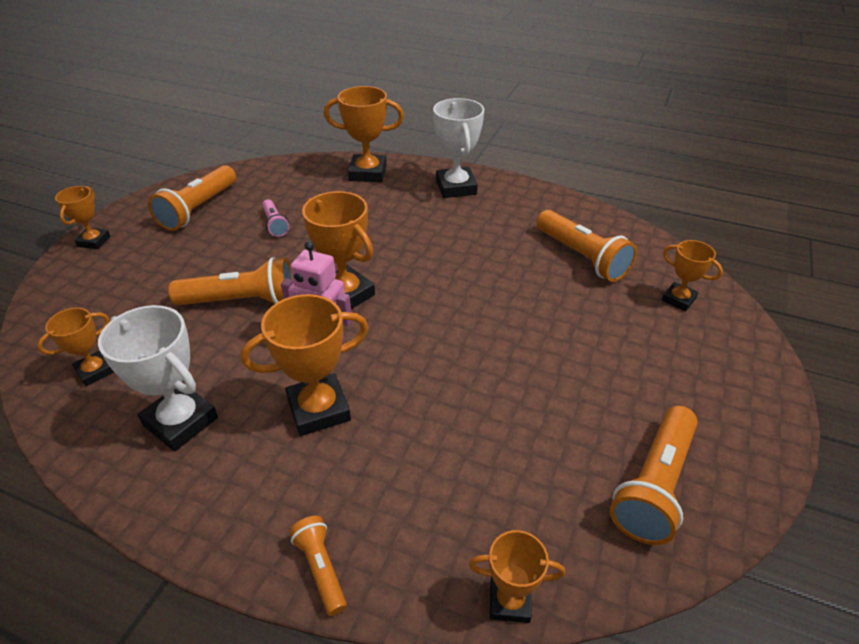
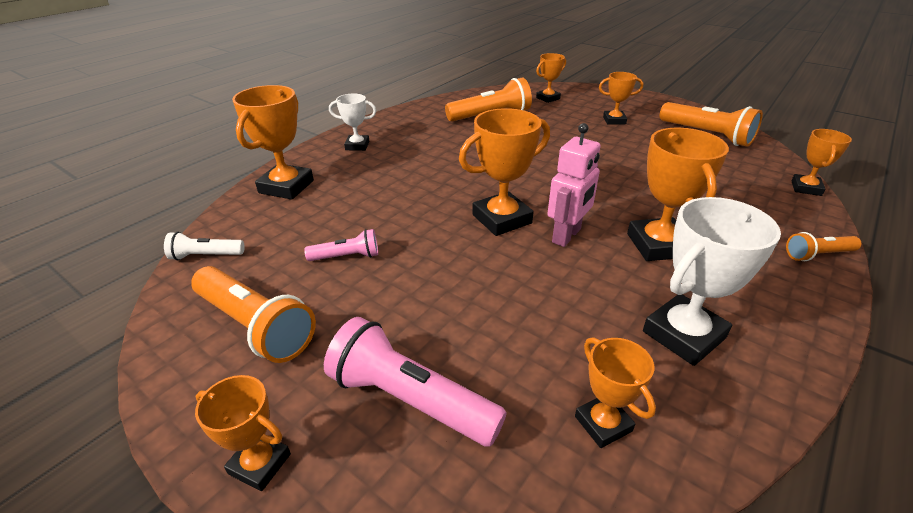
camera: 75 degrees left, 5 degrees down
(129, 282) = (410, 400): none -> pink flashlight
(241, 301) = (490, 287): orange flashlight -> none
(269, 170) = (206, 256): none -> white flashlight
(456, 187) = (357, 146): white trophy -> white trophy, size x0.59
(642, 371) = (614, 120): none -> orange trophy

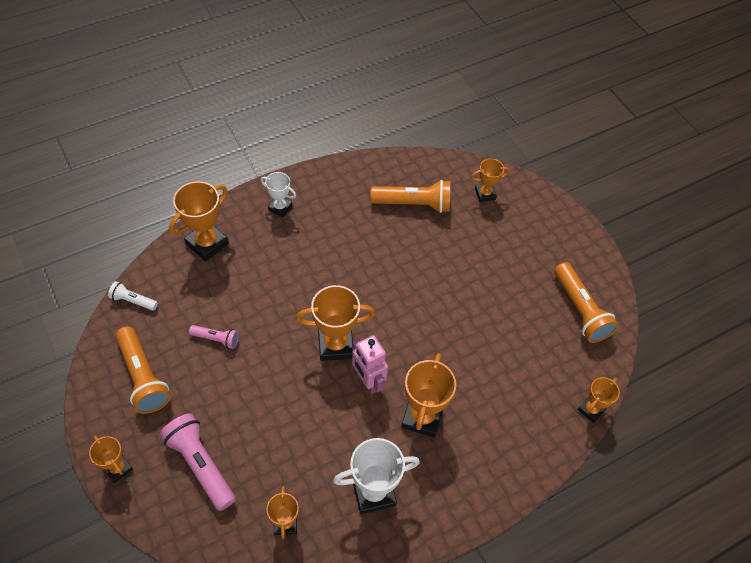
camera: 20 degrees right, 20 degrees up
(567, 236) = (368, 381): pink robot -> pink robot turned 90 degrees clockwise
(614, 120) = (517, 255): orange trophy -> none
(818, 255) = (523, 474): orange flashlight -> none

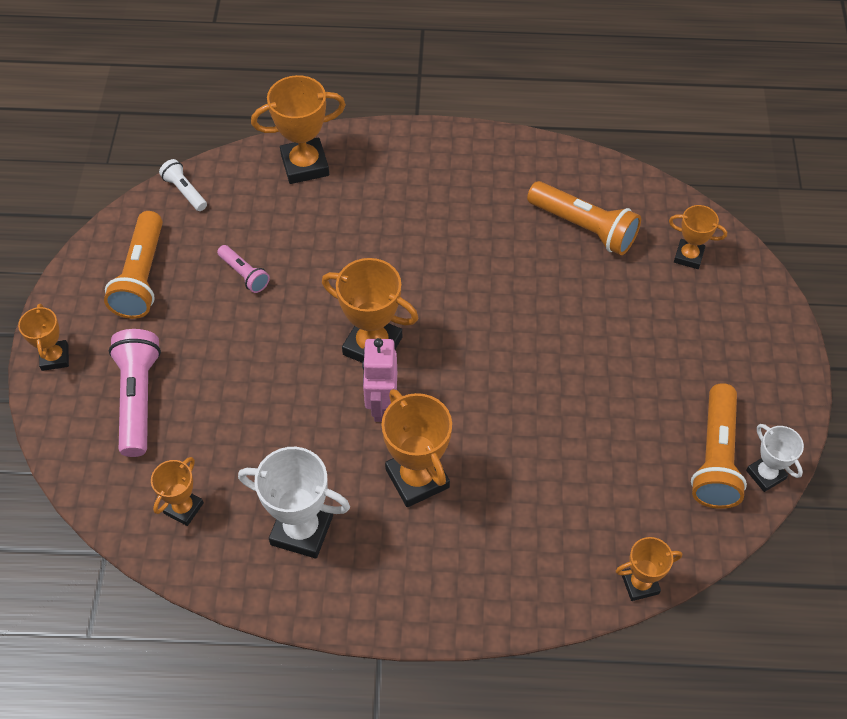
camera: 35 degrees right, 0 degrees up
(280, 208) = (415, 161): white trophy -> white trophy (765, 474)
(422, 417) = (417, 478): orange trophy -> orange trophy turned 75 degrees counterclockwise

